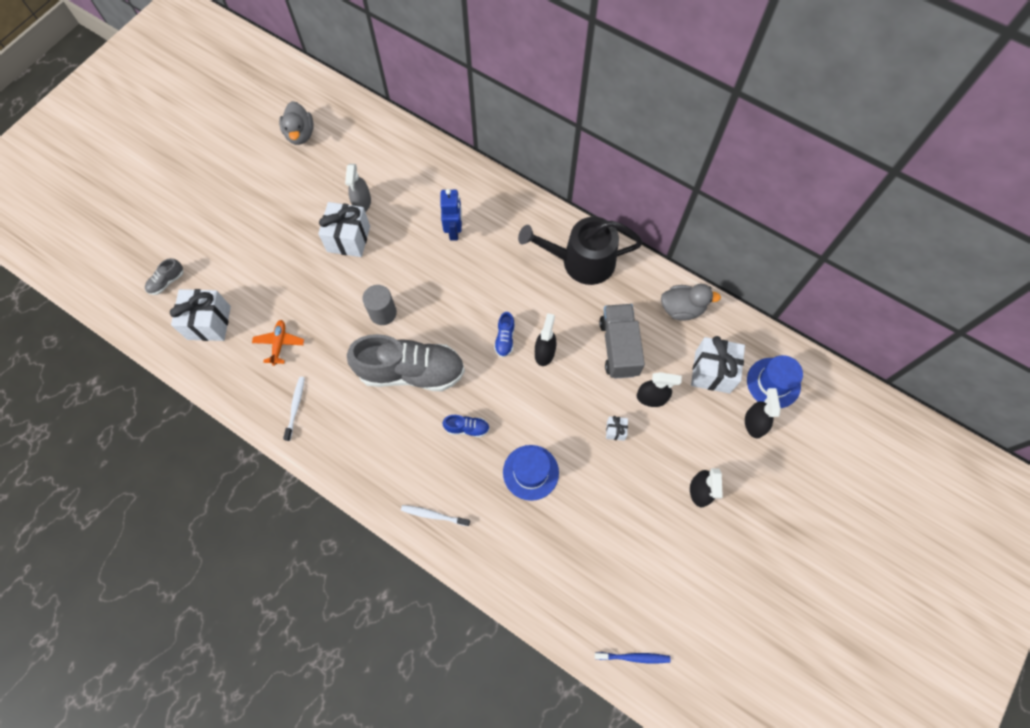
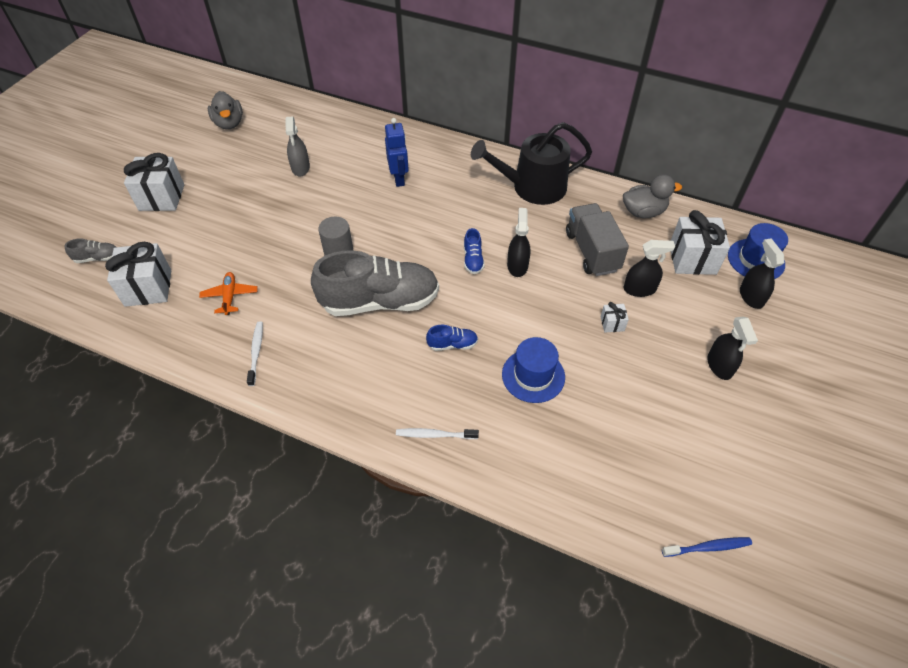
camera: 10 degrees left, 15 degrees down
(167, 282) = (97, 258): grey shoe -> grey shoe turned 135 degrees counterclockwise
(348, 239) = (292, 198): white gift -> white gift (161, 197)

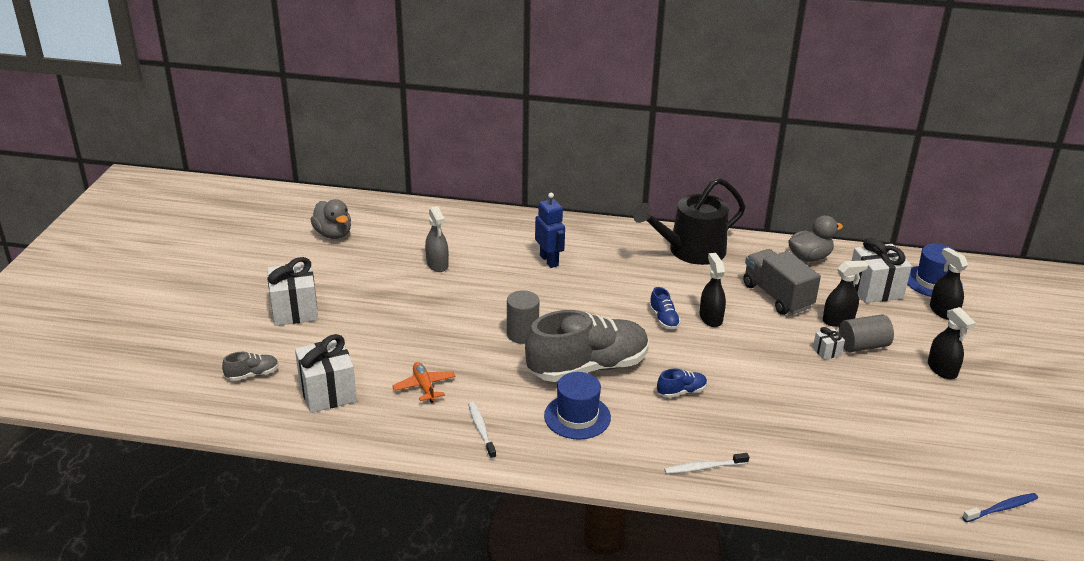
camera: 15 degrees left, 20 degrees down
(533, 375) = (774, 404): blue hat -> blue hat (577, 417)
(651, 323) = (863, 346): none -> grey cylinder

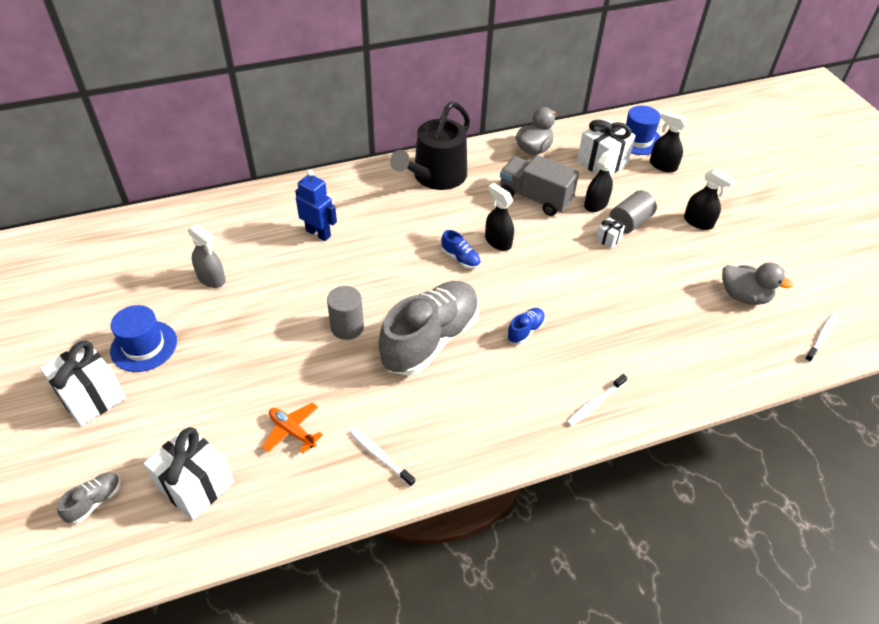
camera: 30 degrees left, 15 degrees up
(333, 234) = (75, 283): grey duck -> grey duck (744, 296)
(577, 417) = (456, 399): blue hat -> blue hat (144, 346)
(1001, 508) = (821, 337): blue toothbrush -> white toothbrush

